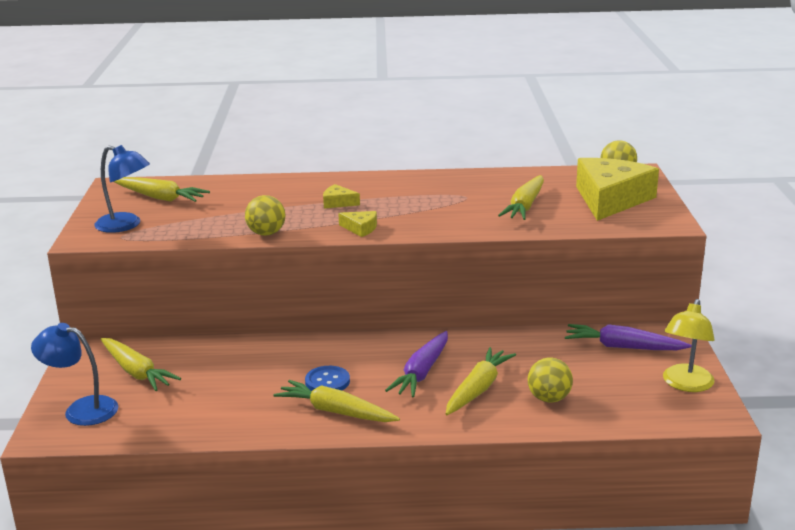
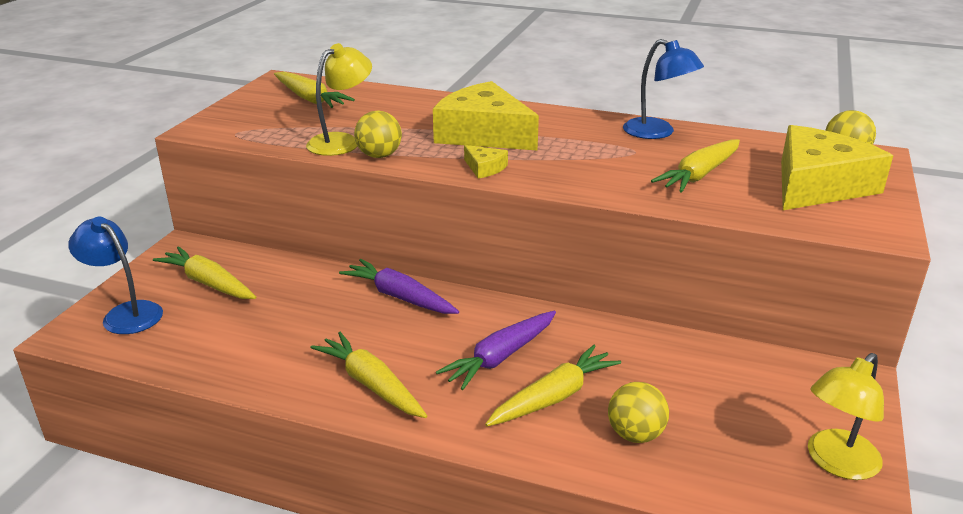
camera: 20 degrees right, 5 degrees up
(126, 225) = (251, 122): blue lamp -> blue lamp (657, 133)
(136, 372) = (208, 283): yellow carrot -> yellow carrot turned 150 degrees clockwise
(223, 228) = (341, 141): none -> yellow lamp
(327, 381) = (388, 342): blue button -> none
(338, 203) = (483, 134): yellow cheese -> yellow cheese, size x2.41
(623, 347) = (773, 383): purple carrot -> purple carrot (399, 297)

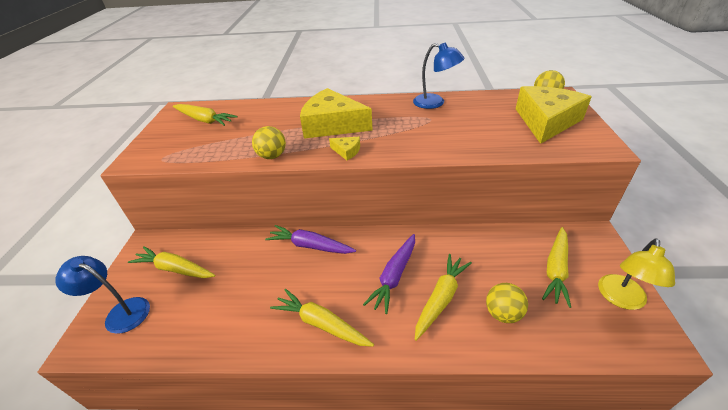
camera: 15 degrees left, 10 degrees up
(341, 141) = (241, 150): yellow lamp -> none
(699, 175) = (478, 128): yellow carrot -> yellow carrot (556, 270)

